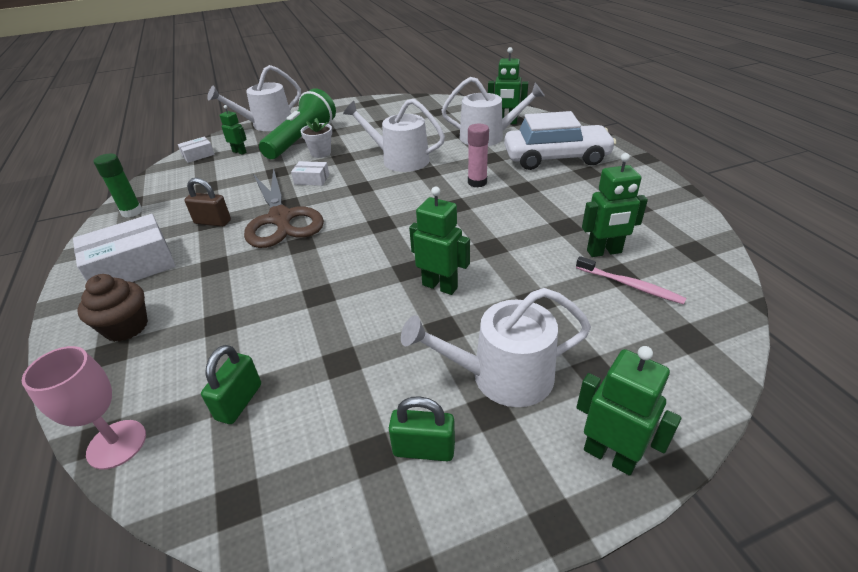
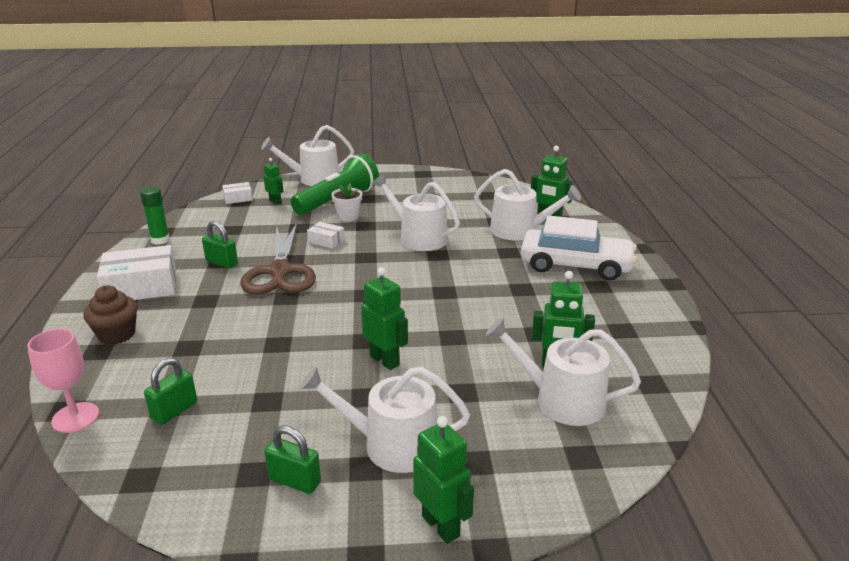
camera: 15 degrees right, 10 degrees down
(212, 222) = (221, 263): brown padlock -> green padlock
(477, 182) = (479, 274): pink glue stick -> none
(631, 285) = (561, 400): pink toothbrush -> white watering can

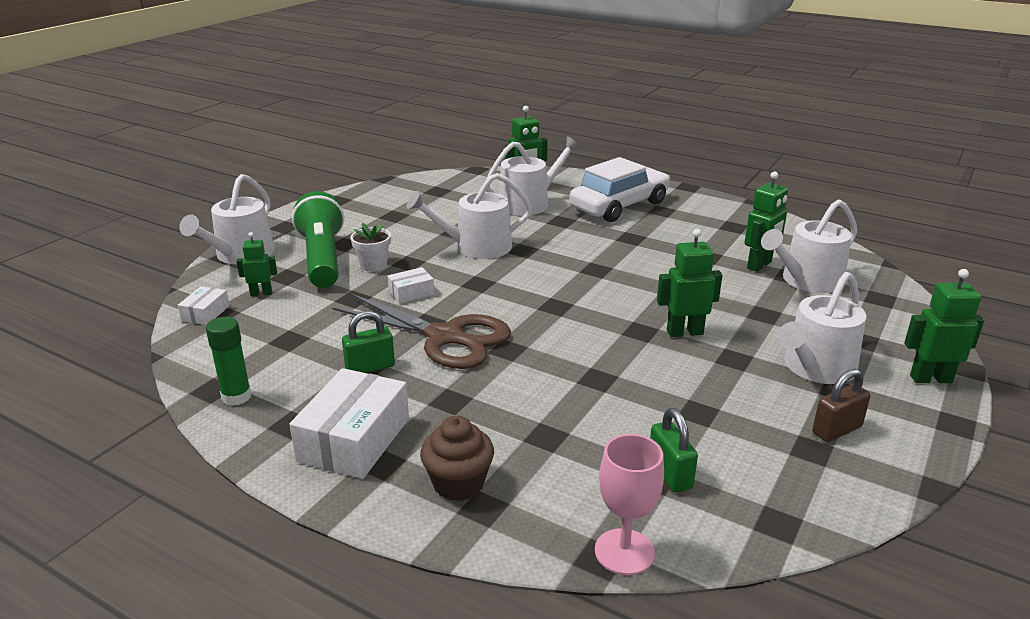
camera: 55 degrees left, 0 degrees up
(294, 481) = (837, 430): green padlock -> brown padlock

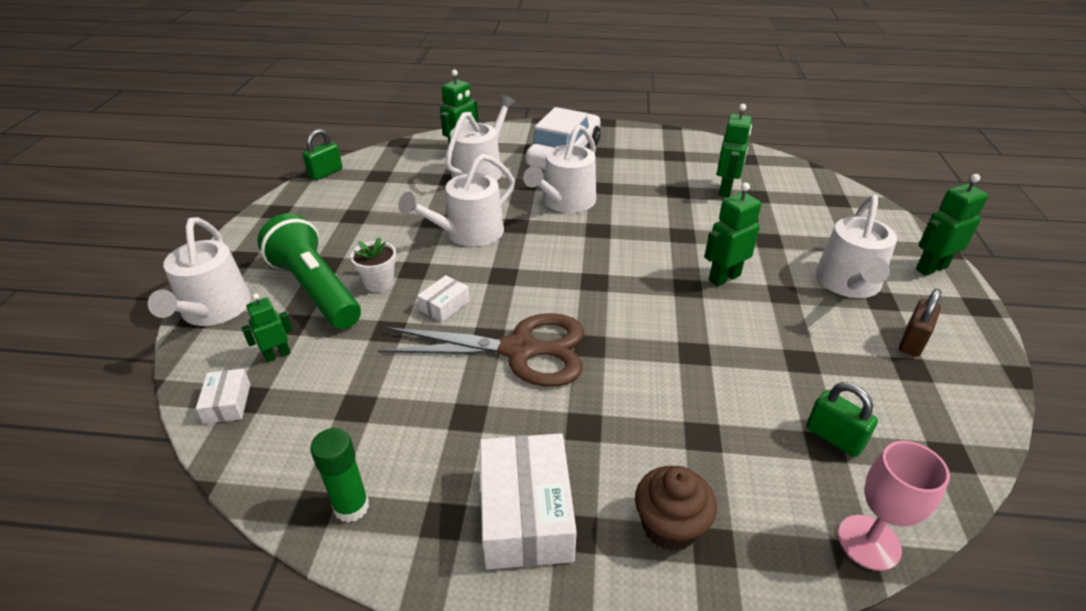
camera: 25 degrees left, 10 degrees up
(370, 367) = (472, 413): green padlock -> green padlock (325, 173)
(807, 281) = (772, 197): white watering can -> white watering can (565, 202)

